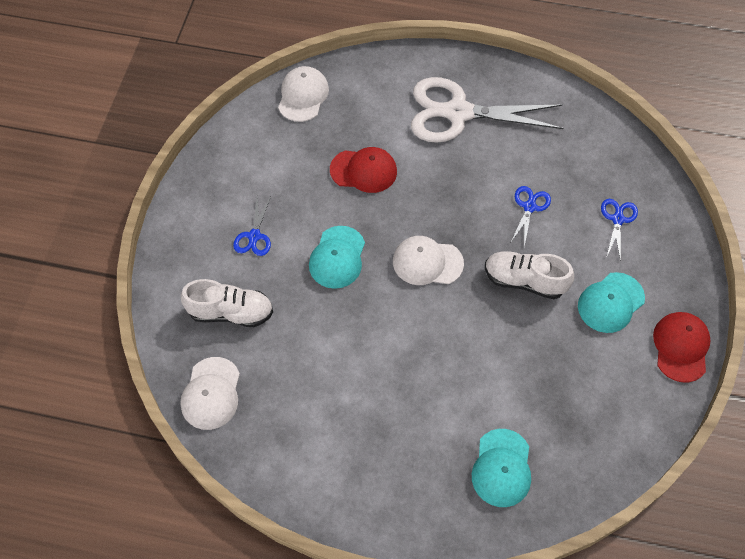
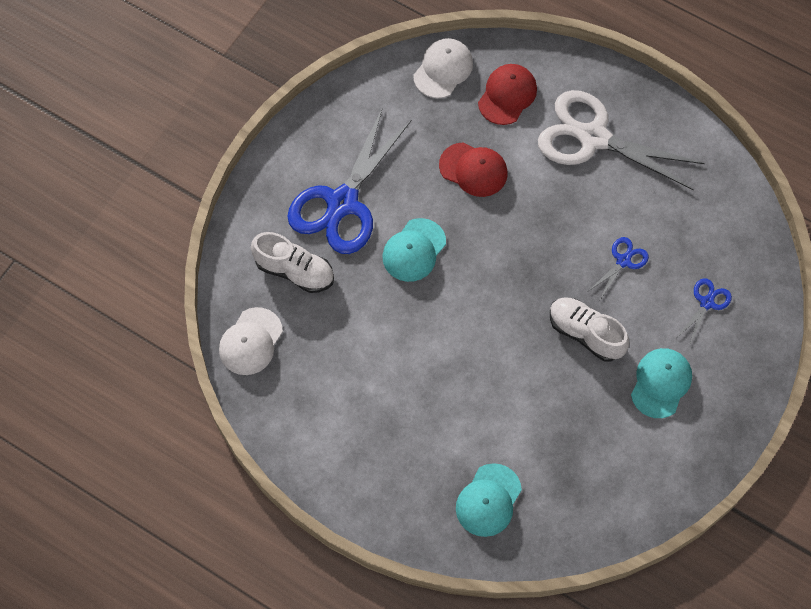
camera: 20 degrees right, 5 degrees up
(254, 236) = (342, 203): blue scissors -> blue scissors, size x2.30
(427, 262) = (498, 284): white cap -> none
(610, 302) = (661, 383): turquoise cap -> turquoise cap turned 135 degrees clockwise
(681, 347) = (709, 449): red cap -> red cap (507, 95)

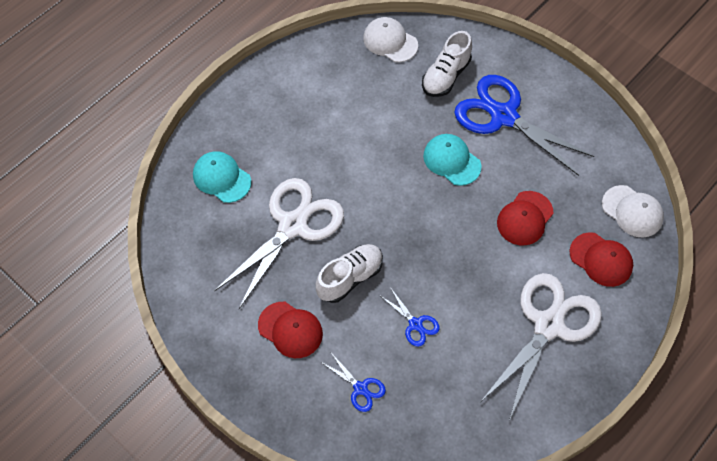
camera: 100 degrees right, 5 degrees down
(534, 406) = (292, 225): none -> white scissors
(661, 383) = (290, 330): turquoise cap -> red cap

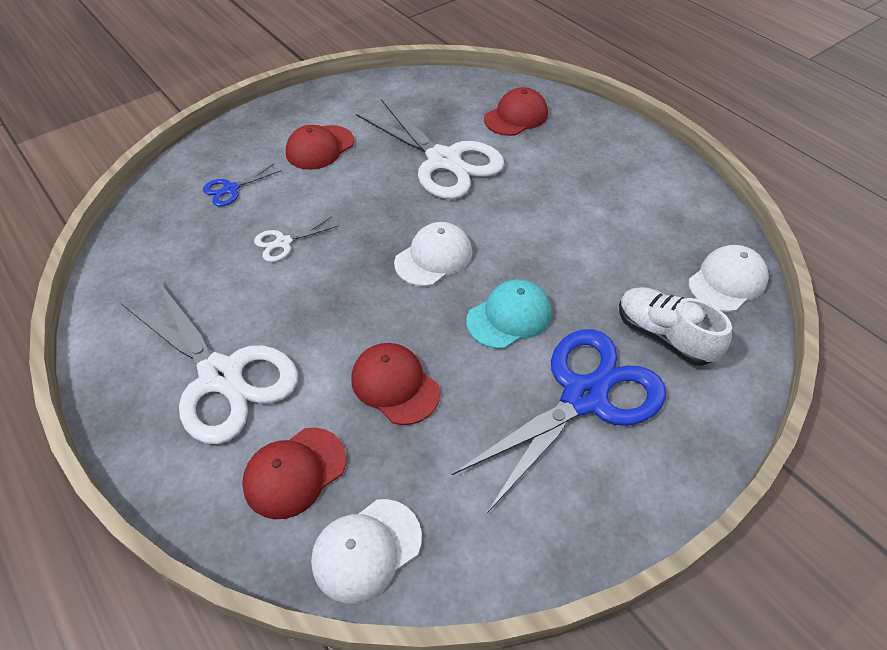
camera: 100 degrees right, 10 degrees down
(221, 178) = (516, 116): turquoise cap -> red cap
(350, 278) = (363, 197): white shoe -> none
(407, 215) = (433, 257): none -> white cap
(415, 324) = (283, 242): blue scissors -> white scissors

